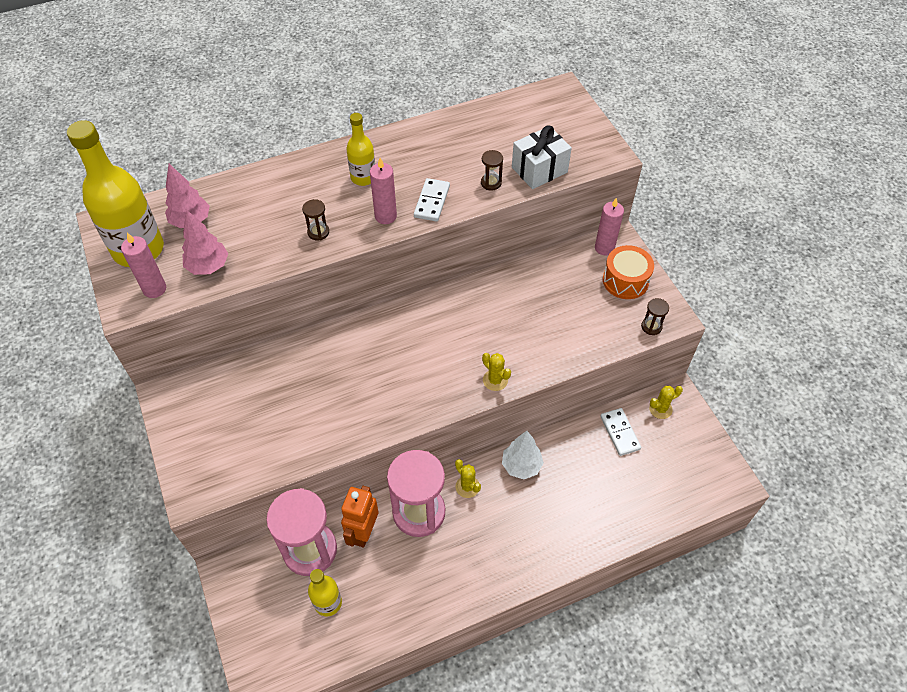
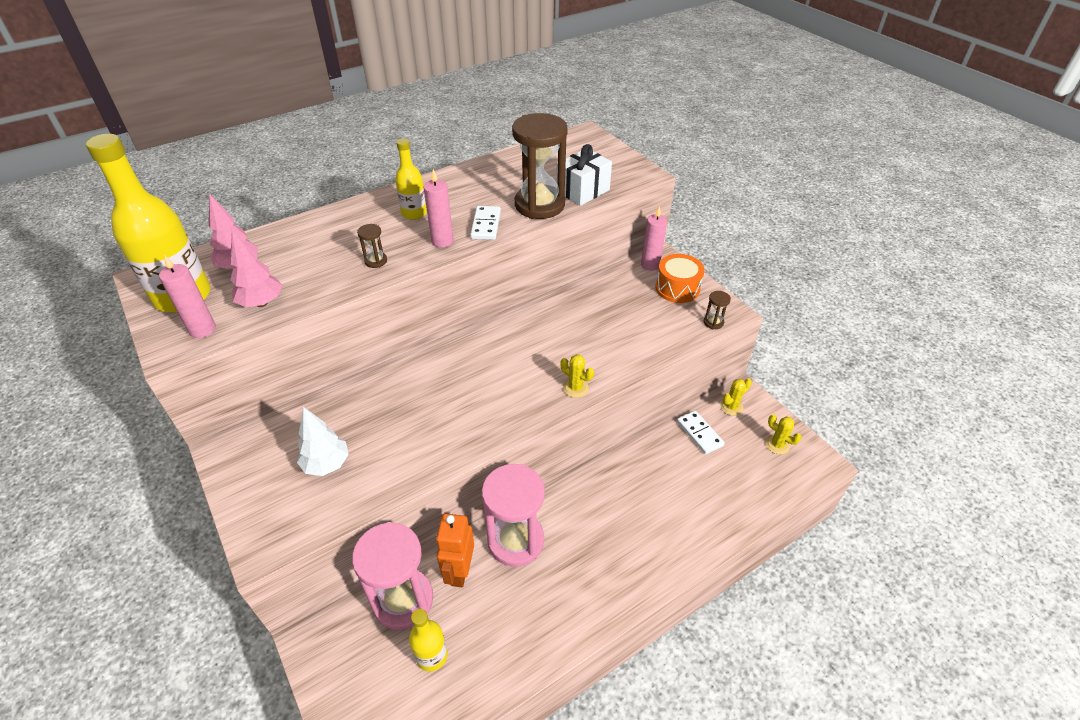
camera: 10 degrees left, 10 degrees down
(467, 487) = (561, 507): yellow cactus -> yellow cactus (777, 445)
(491, 183) = (539, 205): brown hourglass -> brown hourglass, size x2.49
(521, 466) = (611, 478): white tree -> white tree (327, 464)

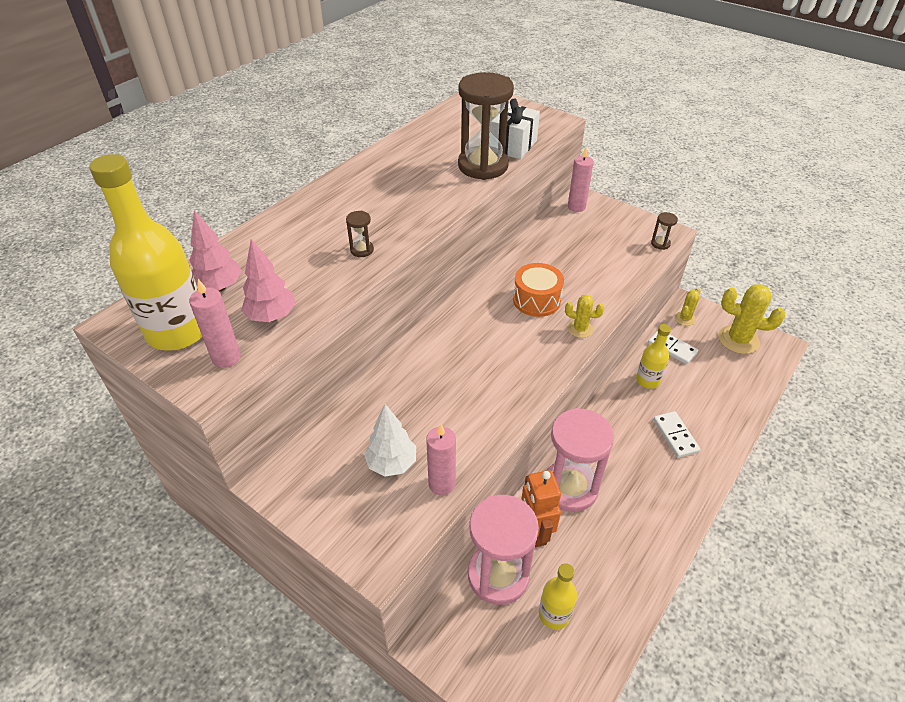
camera: 20 degrees left, 0 degrees up
(414, 213) = (367, 198): yellow bottle -> yellow bottle (647, 380)
(442, 241) = (414, 217): pink candle -> pink candle (442, 484)
(486, 225) = (445, 194): white domino -> white domino (675, 436)
(677, 288) = (612, 222): orange drum -> orange drum (536, 300)
(777, 445) = (738, 340): yellow cactus -> yellow cactus, size x1.85

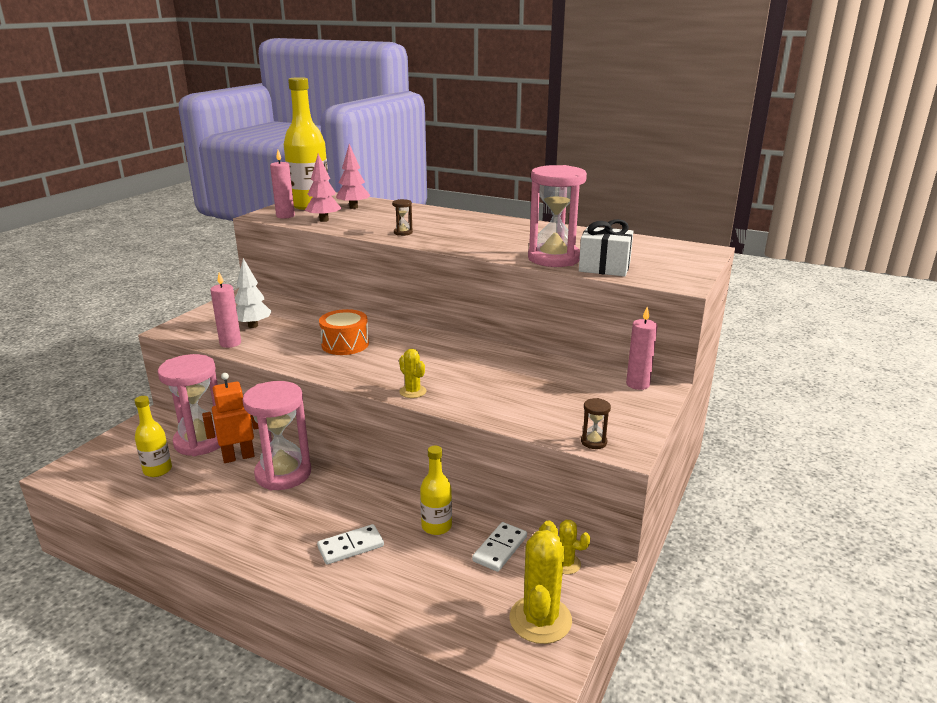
camera: 80 degrees right, 20 degrees down
(483, 166) = (554, 258): brown hourglass -> pink hourglass
(536, 300) = (452, 368): orange drum -> orange drum (345, 344)
(580, 329) = (412, 391): yellow cactus -> yellow cactus turned 45 degrees counterclockwise

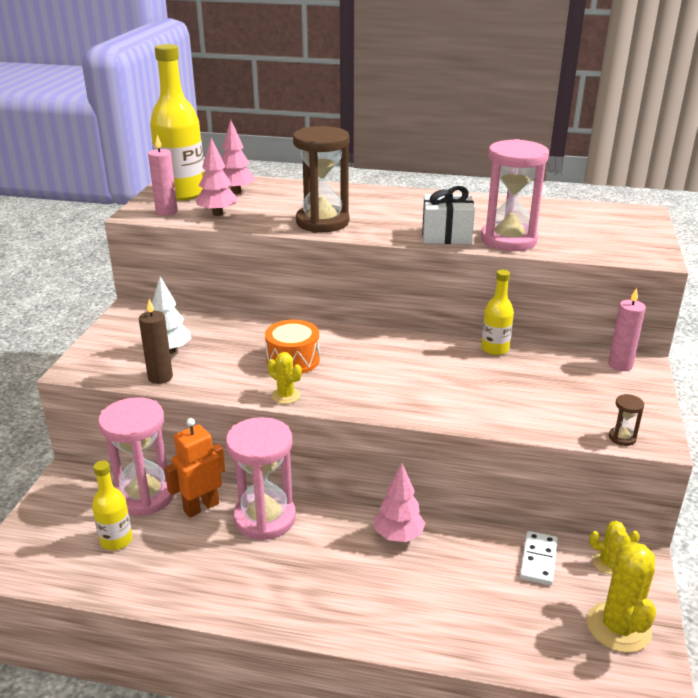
camera: 15 degrees left, 5 degrees up
(230, 343) = (160, 377): pink candle -> brown candle
(351, 547) = (389, 589): white domino -> none
(386, 507) = (398, 536): none -> pink tree
(403, 233) = (322, 222): brown hourglass -> brown hourglass, size x2.49
(412, 391) = (407, 408): yellow cactus -> yellow cactus (285, 396)
(436, 526) = (462, 548): yellow bottle -> yellow bottle (495, 349)
(604, 267) = (567, 246): white gift -> white gift (446, 236)

